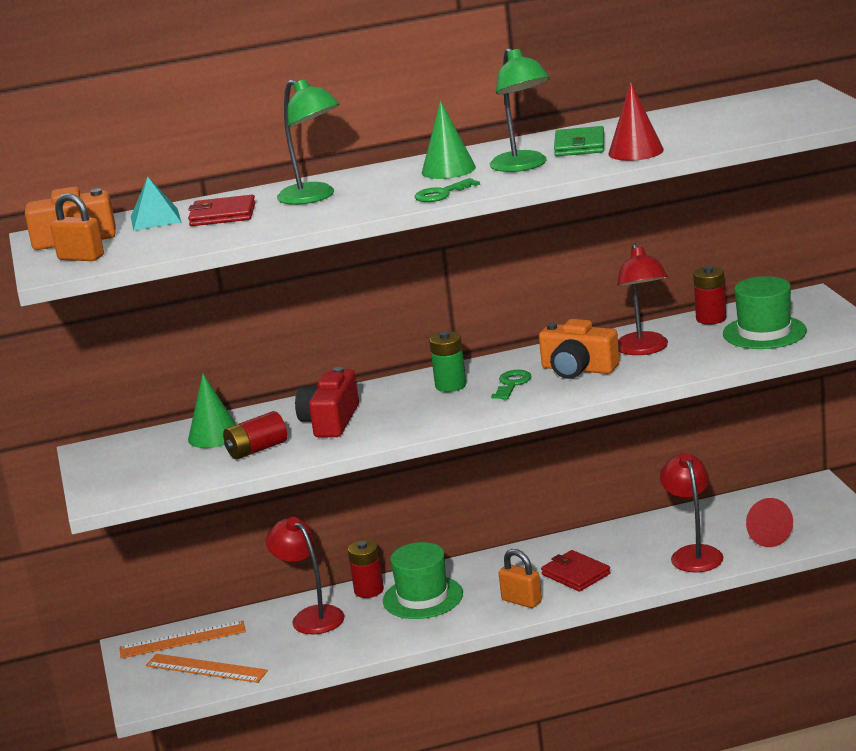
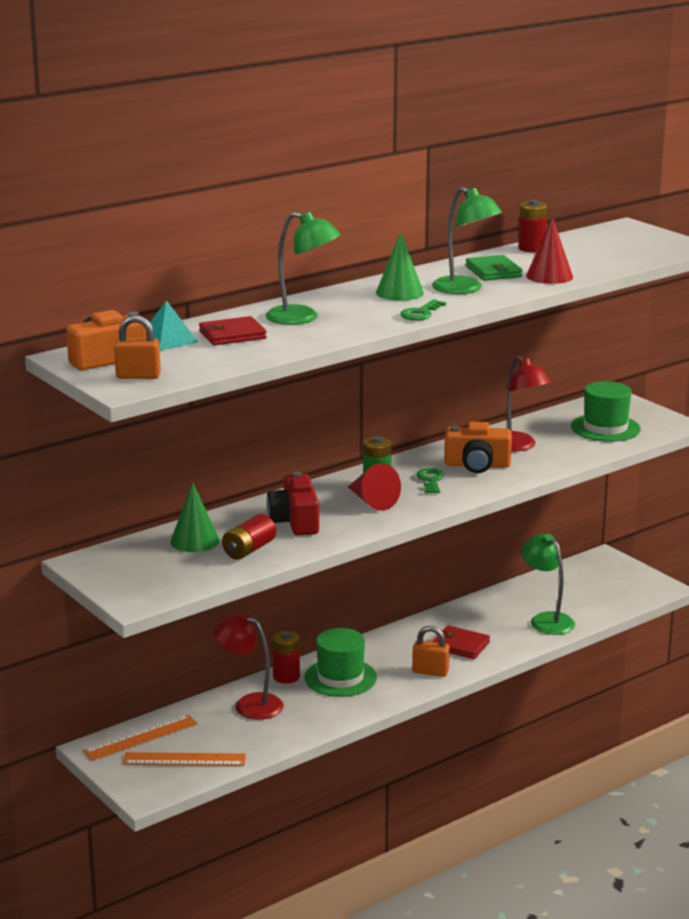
camera: 25 degrees left, 0 degrees up
(693, 554) = (546, 620): red lamp -> green lamp
(711, 319) = (551, 419): red battery -> red battery (531, 248)
(764, 535) = (592, 600): red cone -> red cone (372, 501)

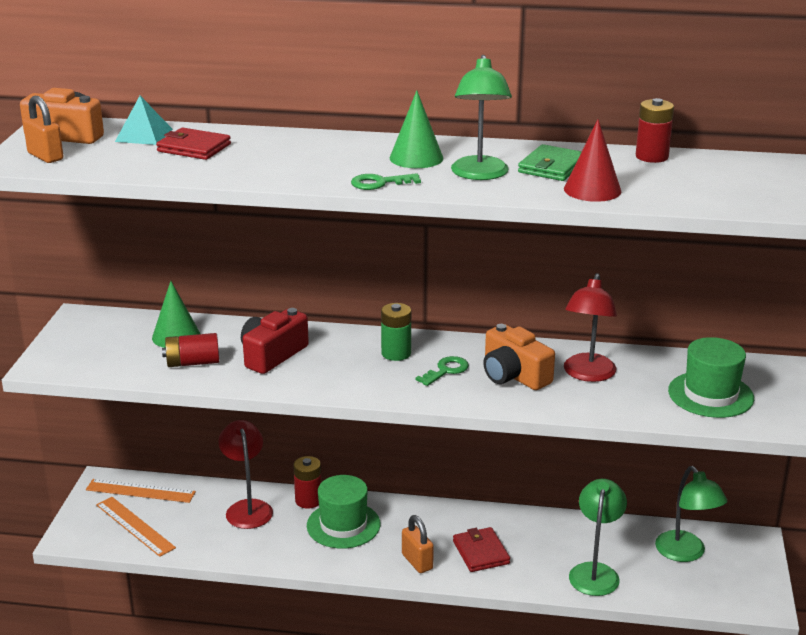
camera: 45 degrees right, 5 degrees up
(302, 318) = (281, 152): green lamp -> green lamp (685, 553)
(372, 501) = (362, 366): red cone -> none

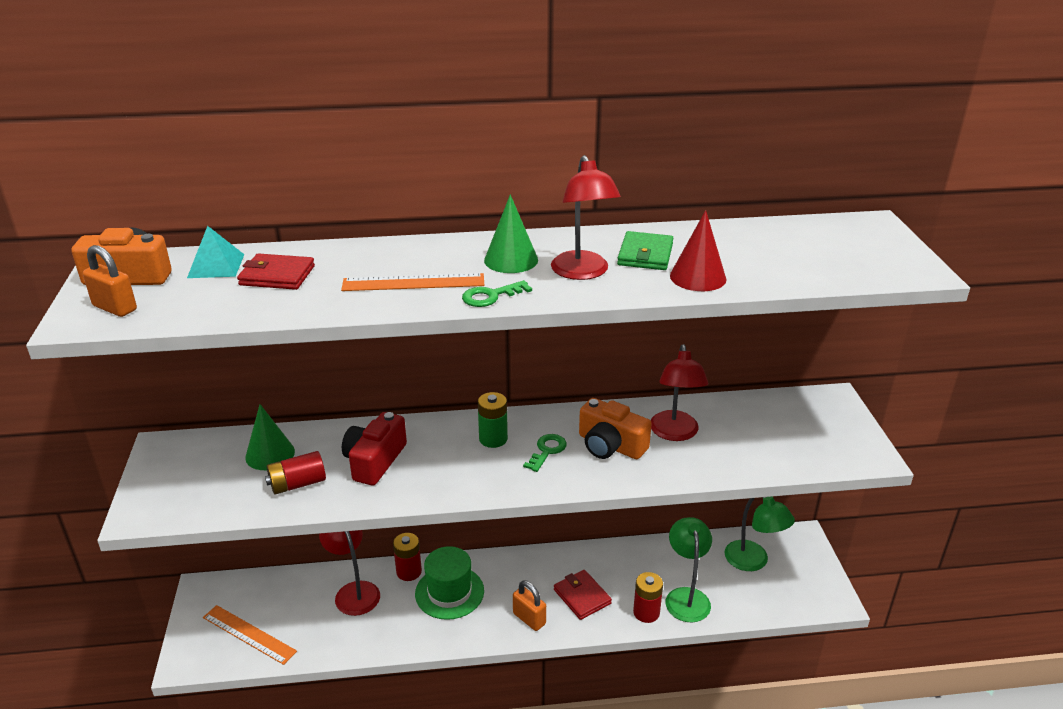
camera: 15 degrees left, 5 degrees up
(140, 491) = (243, 593): orange ruler -> orange ruler (413, 283)
(479, 174) = (583, 272): green lamp -> red lamp
(651, 157) = (727, 231): red battery -> red battery (646, 612)
(710, 395) = (788, 437): green hat -> none

